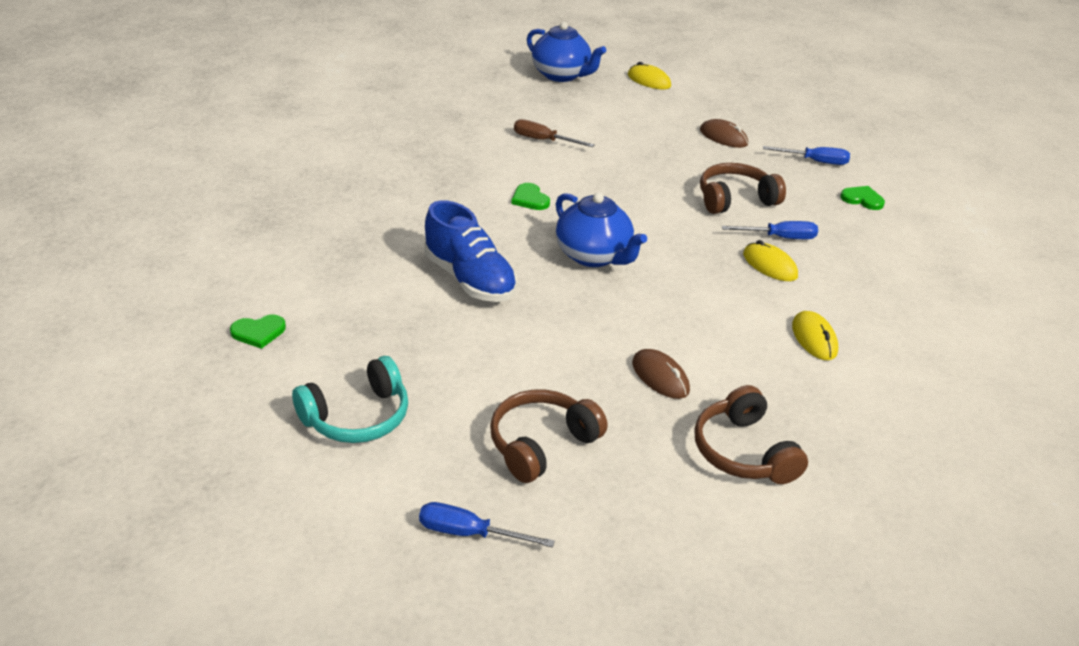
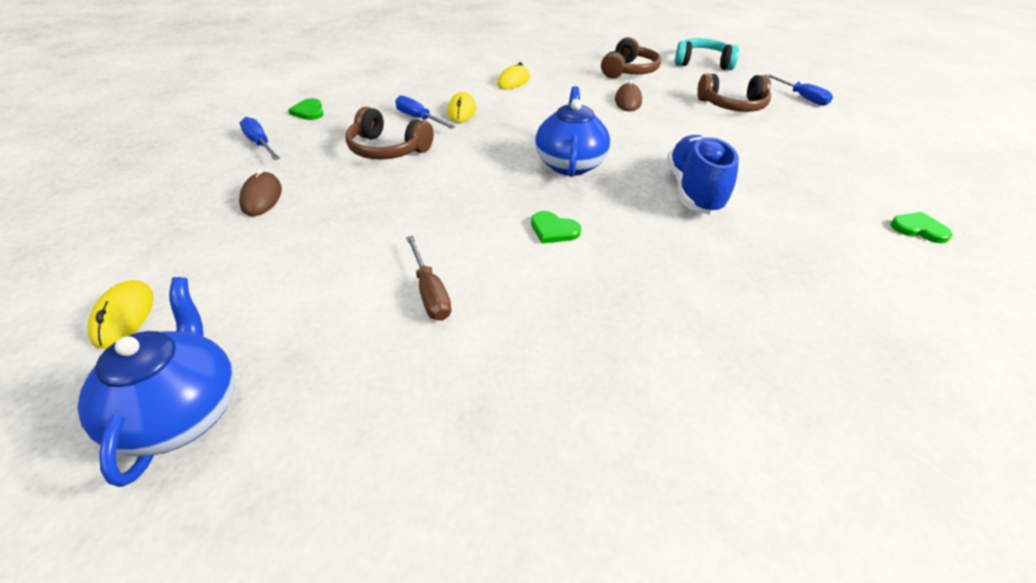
camera: 135 degrees left, 5 degrees up
(357, 416) = (845, 153): turquoise headphones -> turquoise headphones (702, 63)
(530, 199) = (553, 230): green heart -> green heart turned 105 degrees clockwise

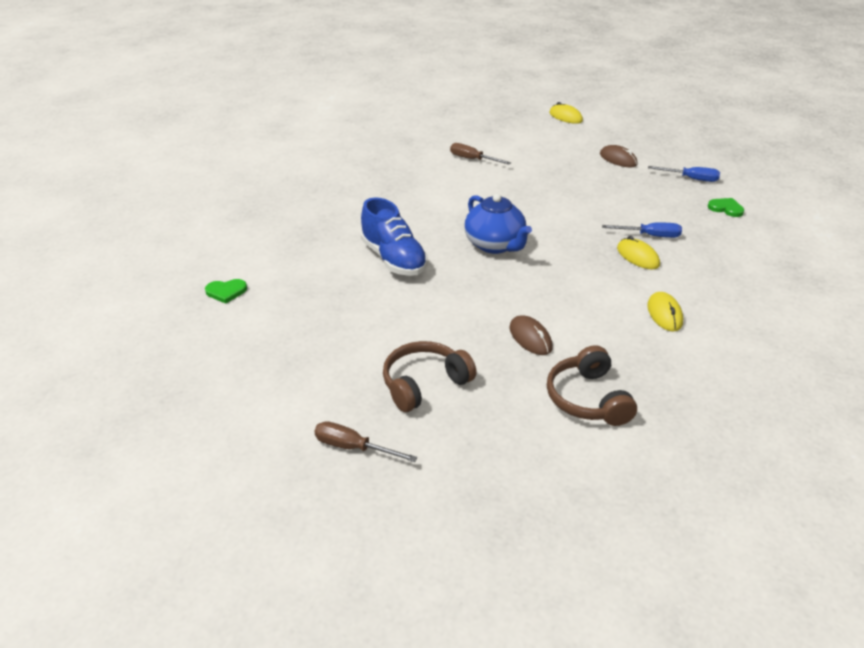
camera: 145 degrees right, 5 degrees down
(181, 413) = (497, 112): blue teapot -> none
(388, 149) = (619, 206): brown headphones -> none
(553, 230) = (453, 202): green heart -> none
(702, 63) = (523, 476): turquoise headphones -> none
(802, 97) = (353, 447): blue screwdriver -> brown screwdriver

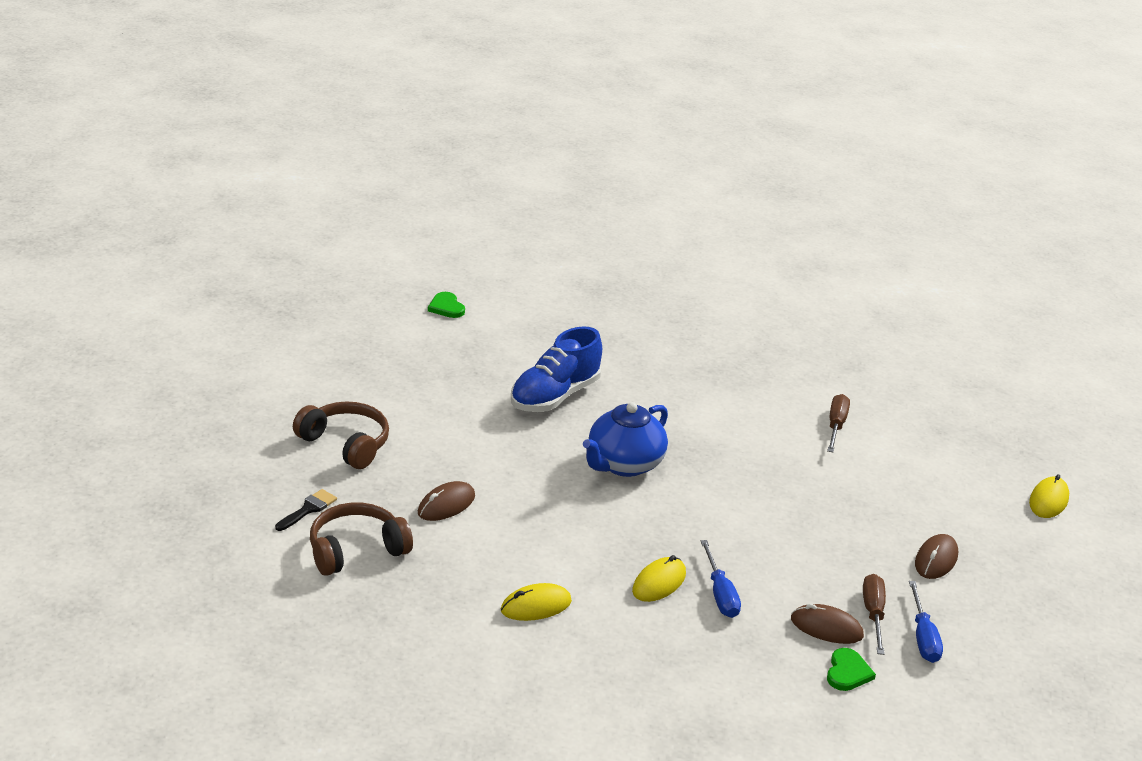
camera: 70 degrees right, 5 degrees down
(353, 447) = (247, 416): brown screwdriver -> brown screwdriver (873, 614)
(523, 422) = (308, 509): none -> black brush
(684, 206) = (826, 628): none -> brown mouse

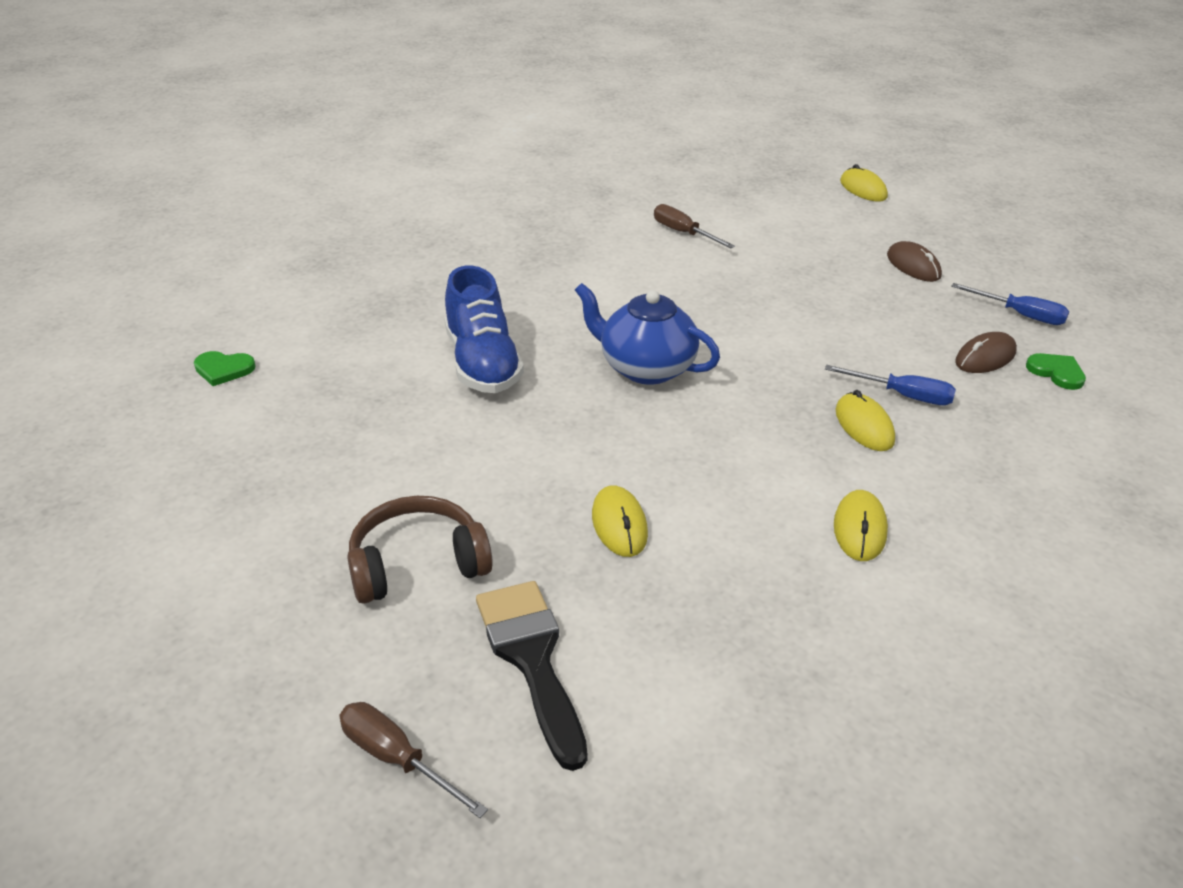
camera: 55 degrees left, 5 degrees up
(308, 509) = (532, 659): black brush -> black brush, size x1.94
(356, 550) = (657, 645): brown headphones -> none
(446, 505) = (619, 524): brown mouse -> yellow mouse
(624, 464) = (645, 368): blue teapot -> blue teapot turned 135 degrees clockwise
(873, 614) = (976, 325): brown screwdriver -> brown screwdriver (396, 759)

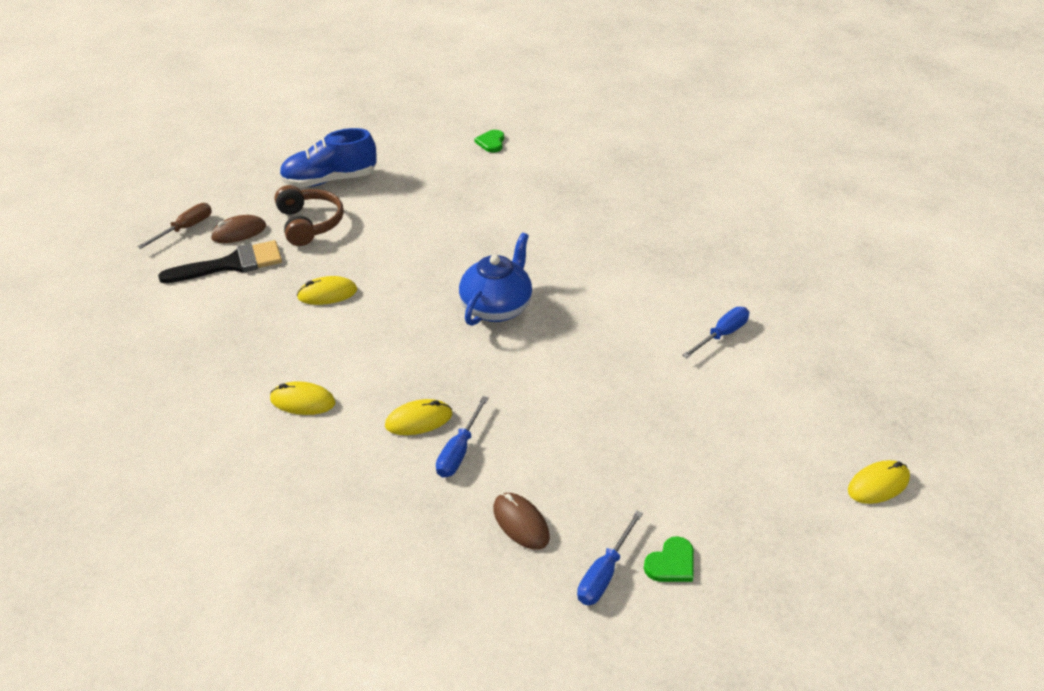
camera: 90 degrees right, 5 degrees up
(482, 363) = (500, 234): blue shoe -> blue shoe (330, 180)
(683, 233) = (722, 335): brown screwdriver -> blue screwdriver
(913, 266) = (695, 499): brown mouse -> brown mouse (239, 232)
(1056, 372) = (496, 576): green heart -> green heart (671, 563)

